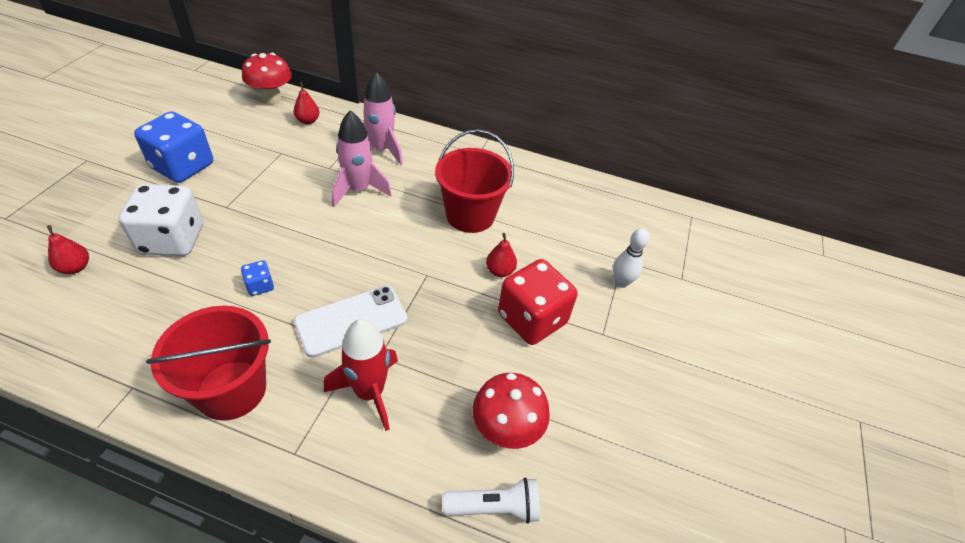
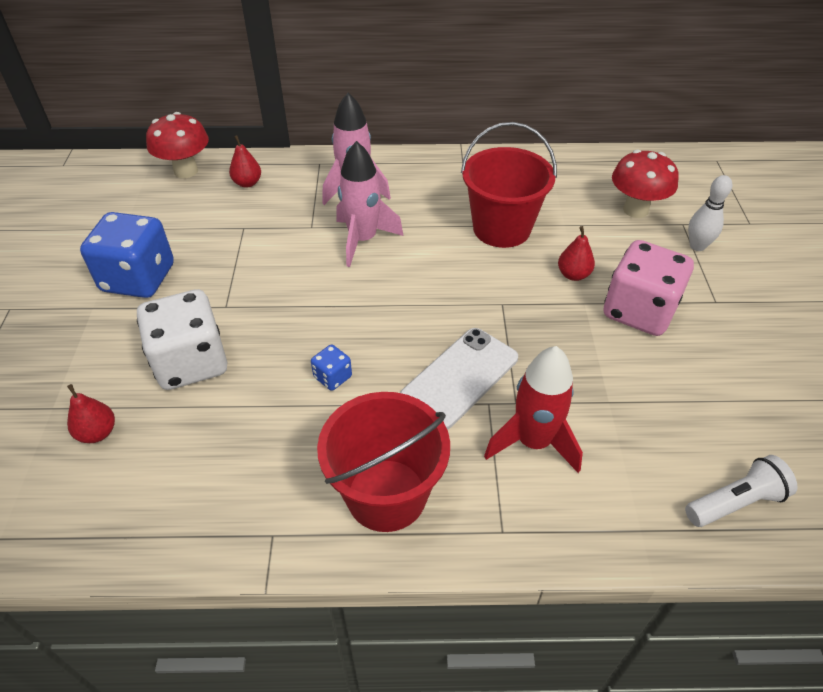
camera: 15 degrees left, 0 degrees up
(506, 430) = (693, 427): red mushroom -> red mushroom (635, 210)
(532, 319) = (639, 311): red dice -> pink dice

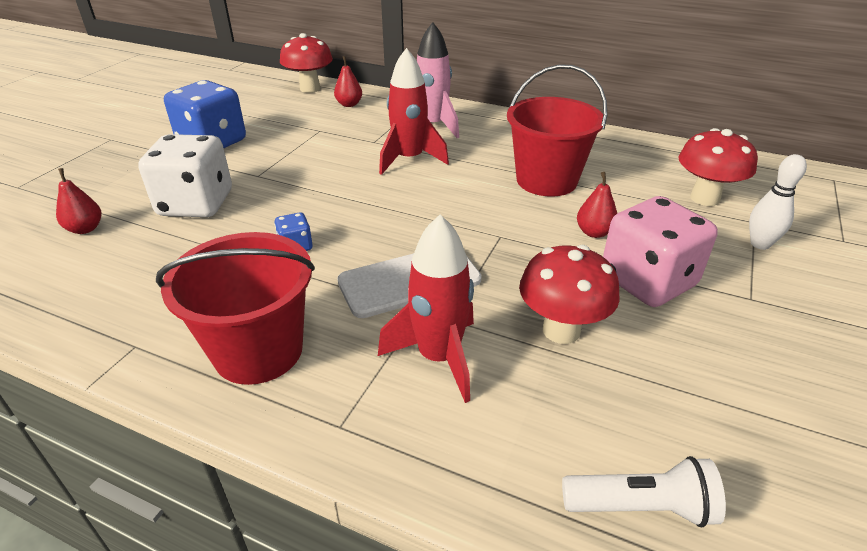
camera: 25 degrees right, 10 degrees down
(363, 240) = (409, 159): pink rocket -> red rocket
(605, 381) = (561, 330): none -> red mushroom

